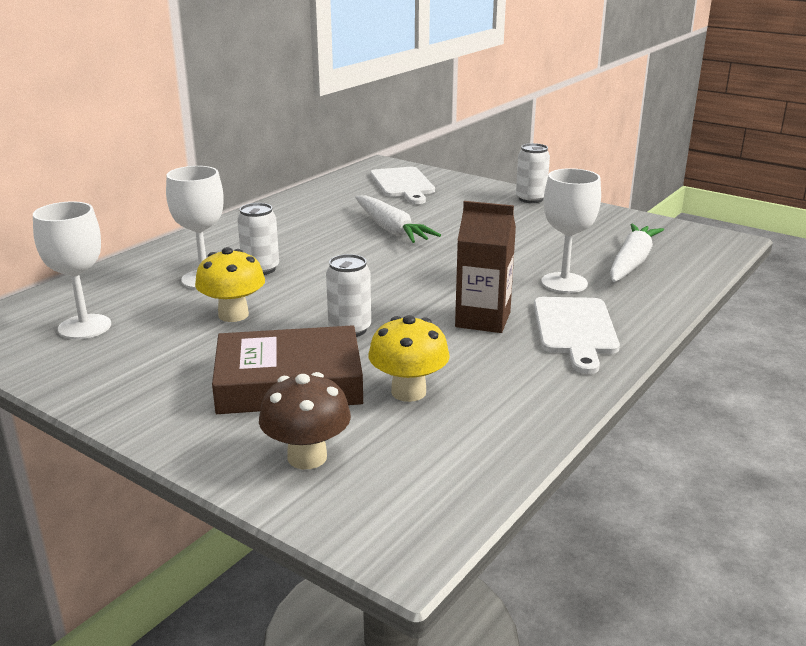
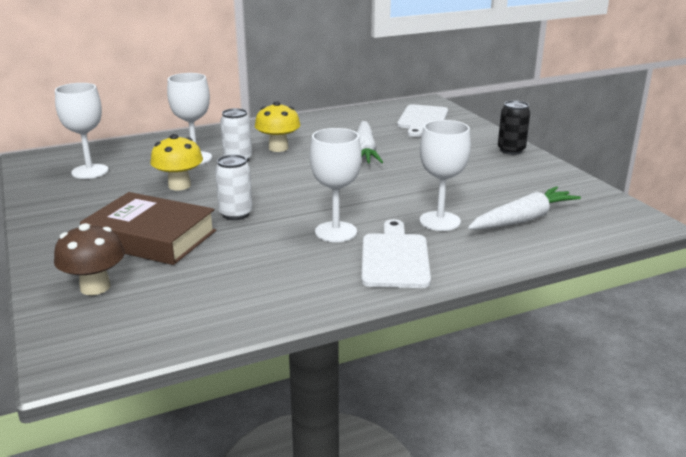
camera: 30 degrees right, 0 degrees up
(408, 392) = (213, 266): yellow mushroom -> yellow mushroom (278, 148)
(483, 320) = (336, 232): brown carton -> white goblet
(530, 199) = (511, 150): white can -> black can
(575, 329) = (395, 258): white cutting board -> white cutting board turned 150 degrees clockwise

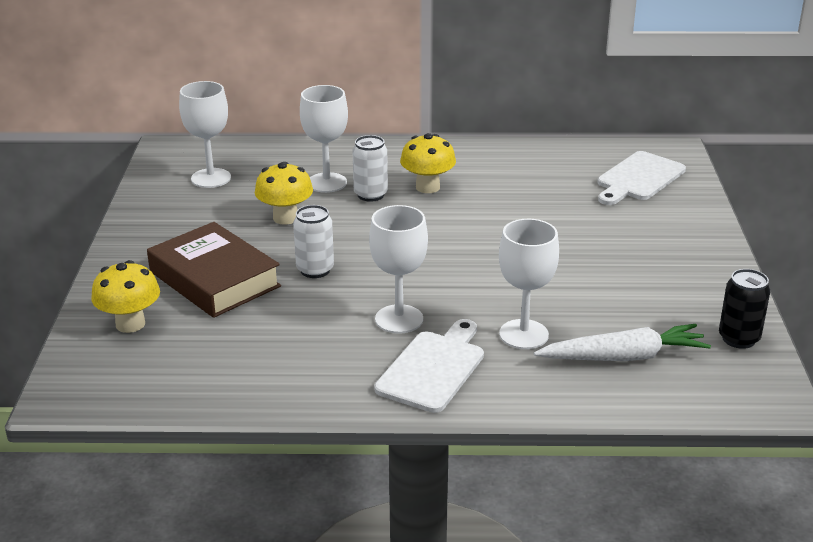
camera: 25 degrees right, 5 degrees up
(95, 287) = (130, 324): brown mushroom -> yellow mushroom
(365, 151) = (523, 214): white carrot -> none
(511, 150) = (709, 252): black can -> black can (738, 339)

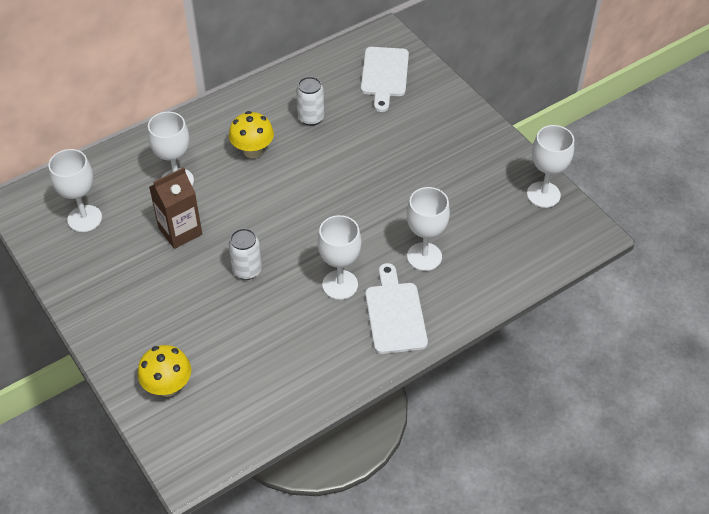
camera: 35 degrees left, 20 degrees up
(214, 279) = (186, 315): brown book -> none
(285, 218) = (180, 231): yellow mushroom -> brown carton
(370, 195) = (220, 178): white can -> white can (311, 118)
(623, 357) = (493, 244): white carrot -> none
(738, 339) = (543, 194): black can -> white goblet

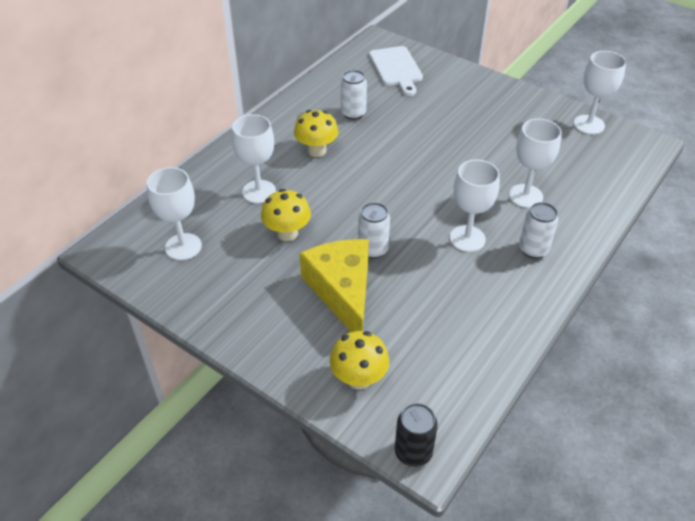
camera: 20 degrees left, 5 degrees down
(177, 462) = (413, 452): none -> black can
(180, 231) = (287, 233): brown carton -> yellow mushroom
(198, 302) = (342, 291): none -> yellow cheese
(395, 314) = (533, 249): white cutting board -> white can

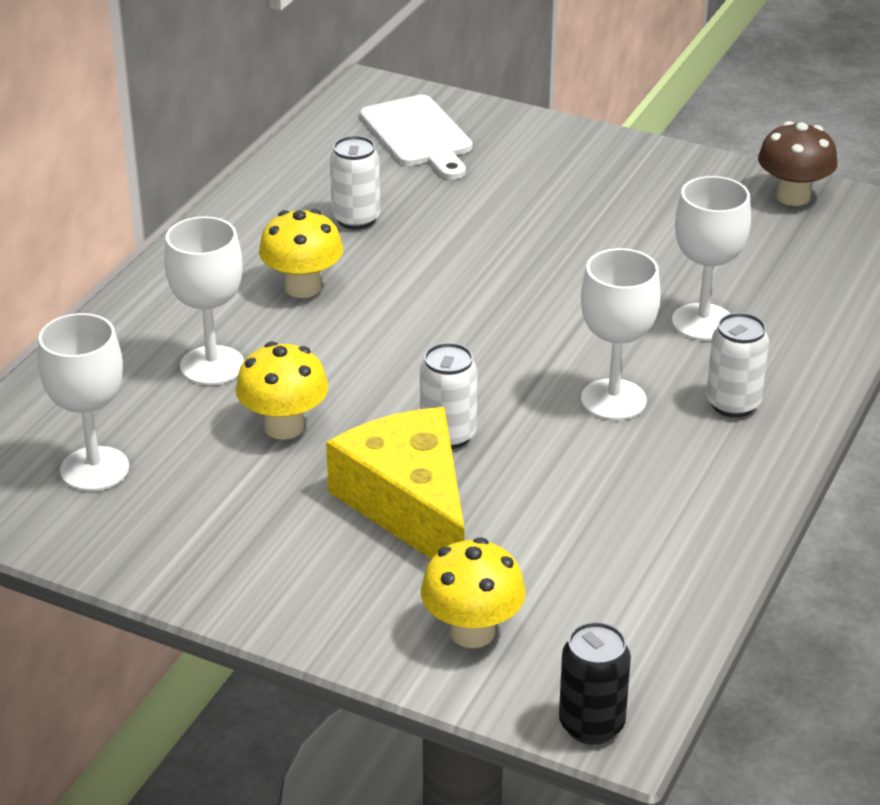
camera: 10 degrees left, 10 degrees down
(589, 124) = (793, 196): white goblet -> brown mushroom

